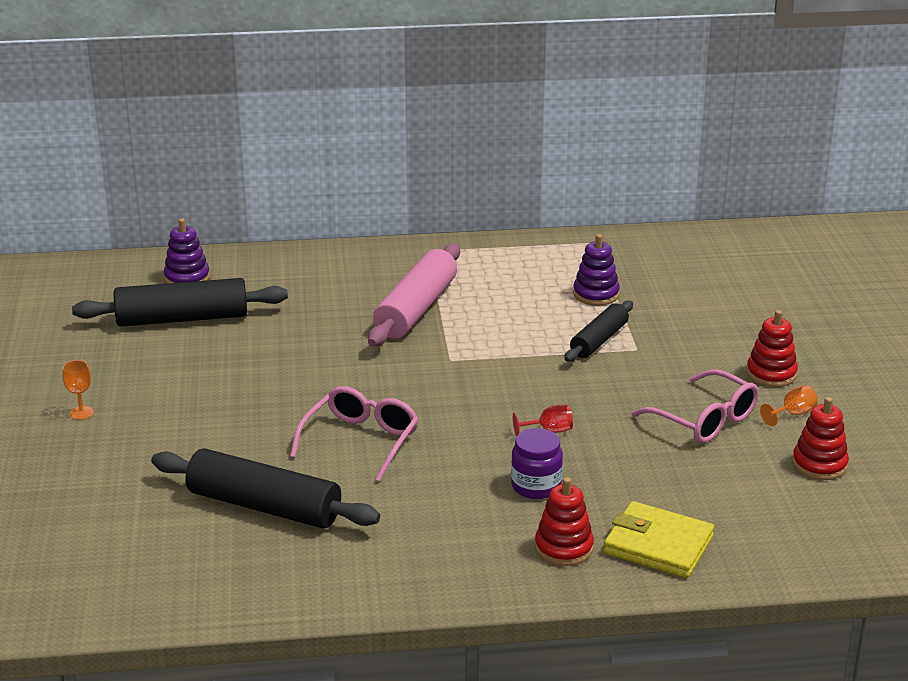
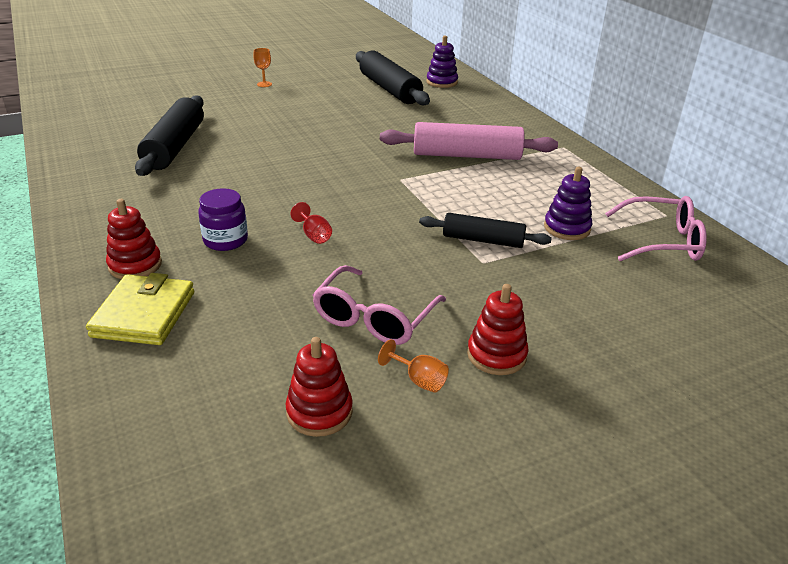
camera: 70 degrees right, 5 degrees up
(361, 441) = (266, 164): pink glasses -> pink glasses (662, 241)

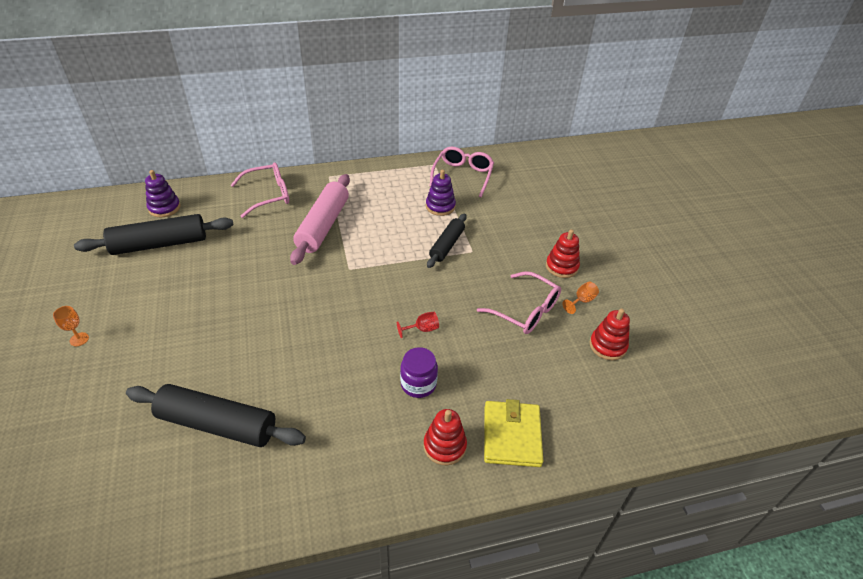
camera: 80 degrees left, 10 degrees up
(144, 314) = (511, 436): yellow wallet -> yellow wallet turned 75 degrees clockwise
(498, 121) = (268, 195): none -> pink glasses

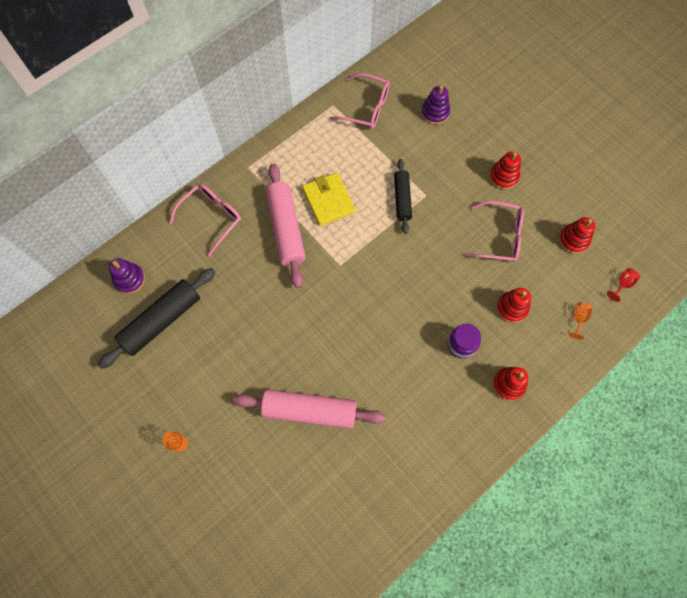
camera: 25 degrees left, 25 degrees up
(217, 370) = (309, 411): none -> pink rolling pin
(218, 424) = (345, 452): black rolling pin -> none
(422, 329) = (434, 294): red goblet -> red goblet (622, 284)
(440, 206) = (370, 156): purple stacking toy -> purple stacking toy (435, 113)
(463, 175) = (366, 108): pink glasses -> pink glasses turned 120 degrees clockwise
(498, 376) = (512, 308): none -> red stacking toy
(511, 436) = (547, 352): yellow wallet -> yellow wallet (328, 201)
(581, 301) = (535, 205): orange goblet -> orange goblet (578, 319)

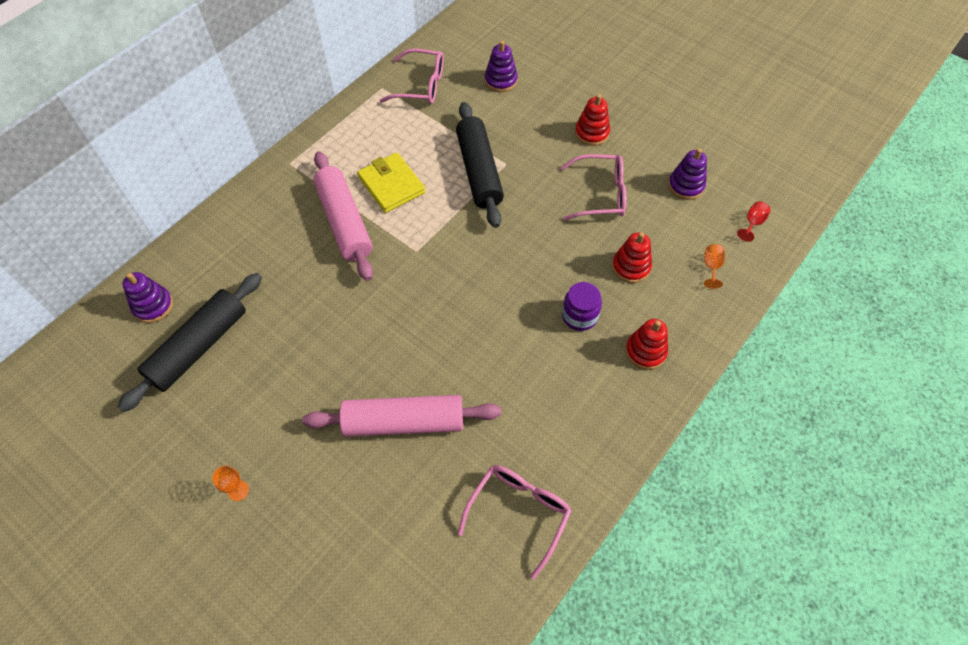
camera: 10 degrees left, 10 degrees down
(212, 217) = (251, 222): pink glasses -> pink glasses (519, 512)
(402, 199) = (478, 171): black rolling pin -> black rolling pin, size x1.63
(573, 240) = (686, 186): red stacking toy -> purple stacking toy

